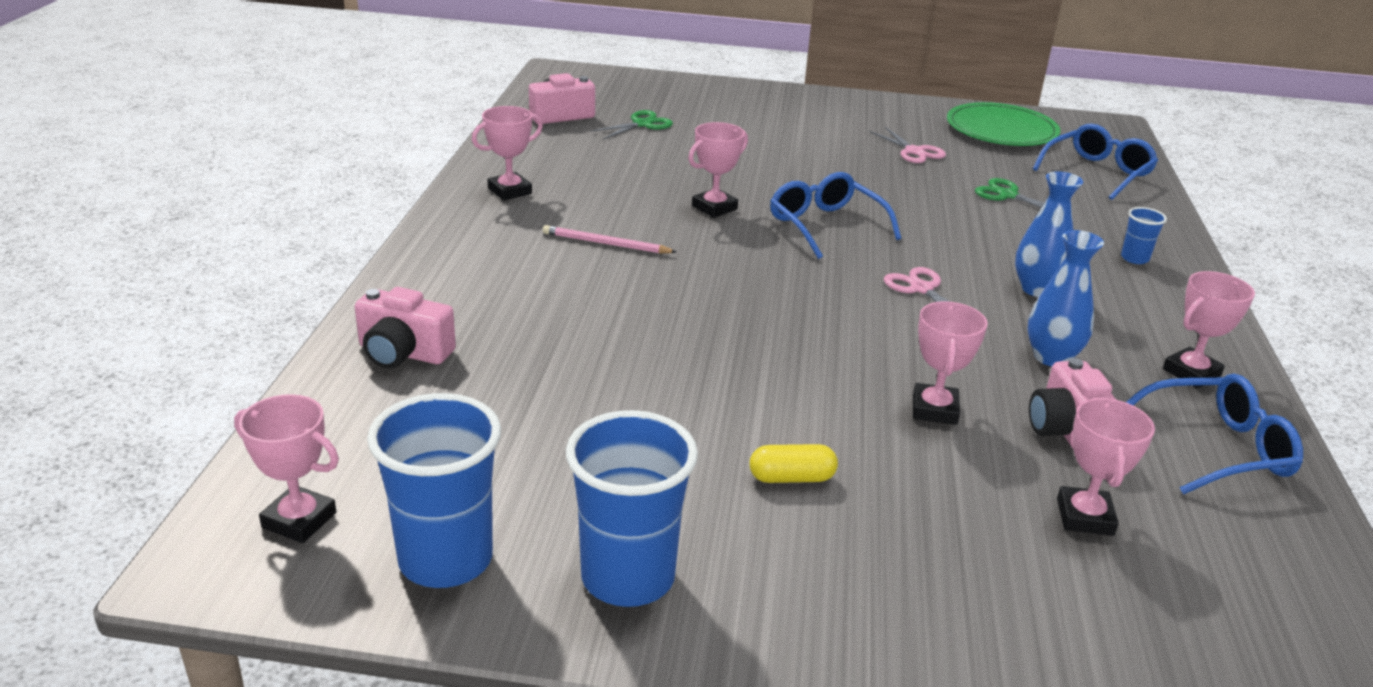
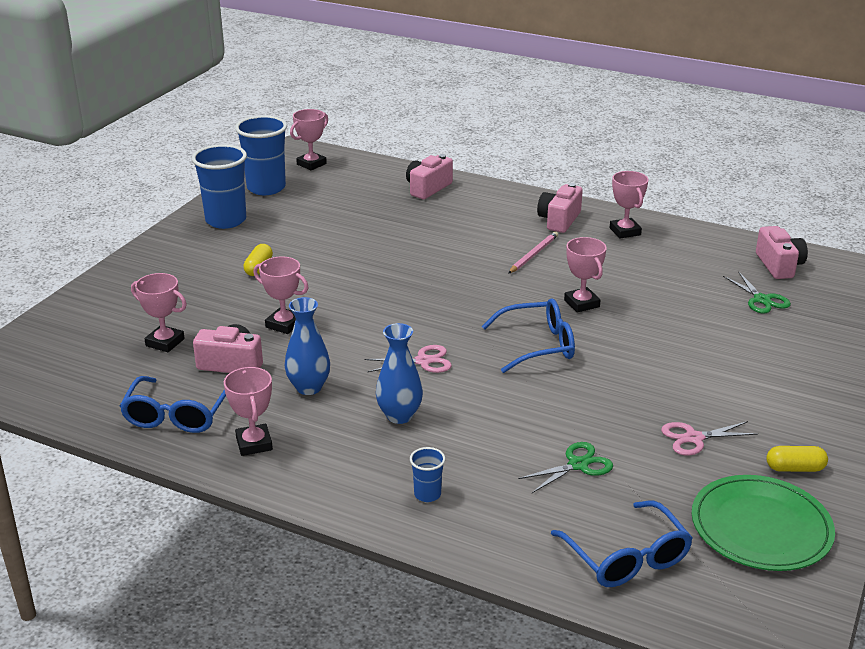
camera: 110 degrees right, 0 degrees up
(492, 233) = (559, 220): none -> pink camera
(914, 118) = (795, 468): none -> yellow capsule

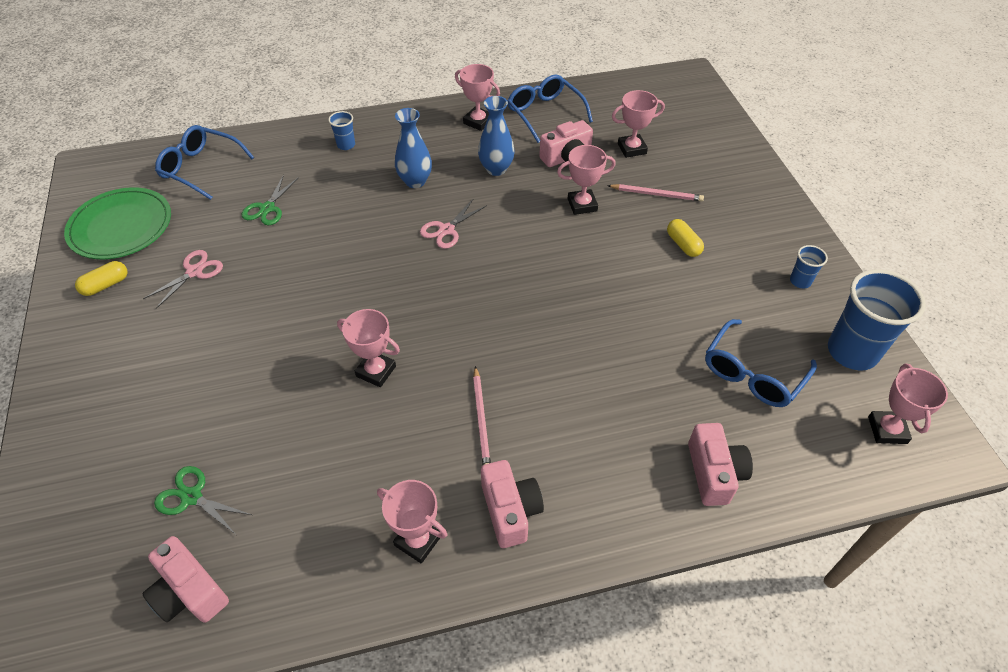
camera: 140 degrees right, 20 degrees up
(214, 303) = (656, 194): none -> pink pencil
(226, 220) = (800, 281): blue cup -> blue cup, size x0.46
(538, 345) = (374, 296): blue glasses -> blue glasses (752, 374)

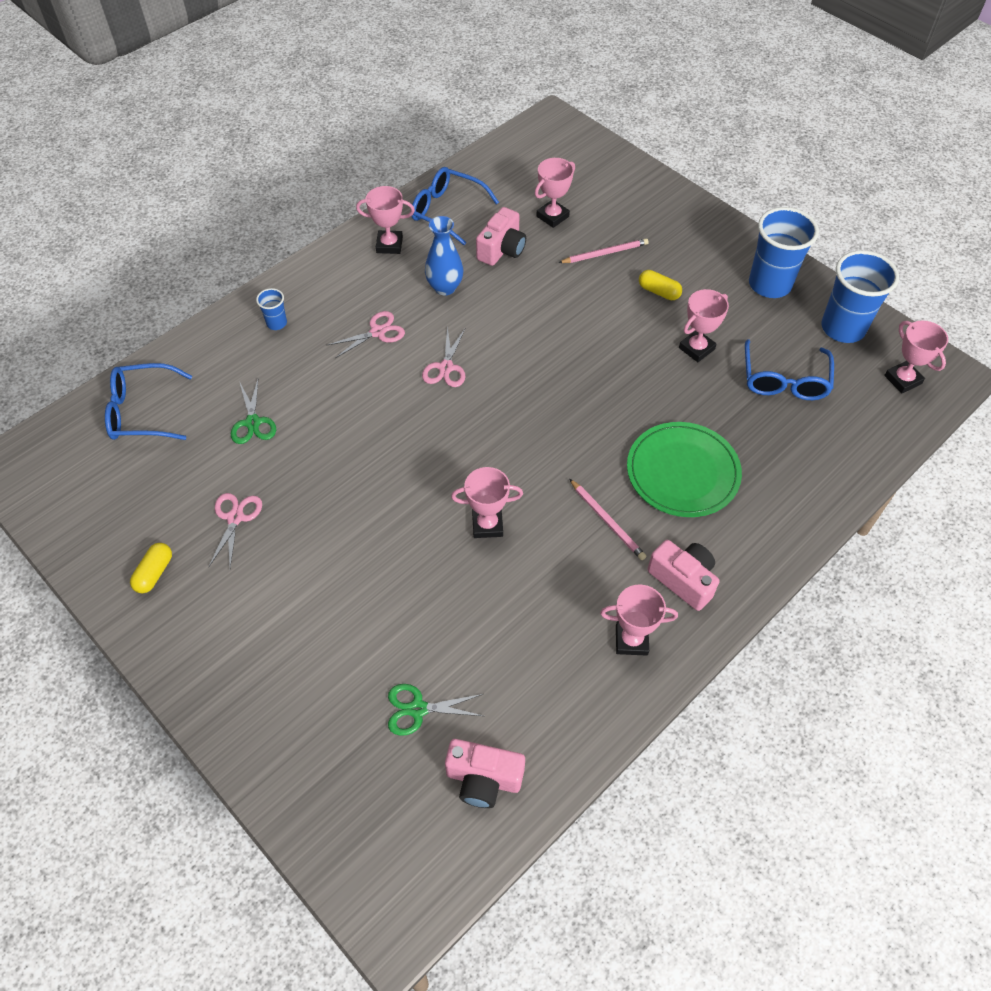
camera: 30 degrees left, 5 degrees up
(121, 226) = (112, 509): green plate -> green plate (682, 472)
(415, 181) = (377, 332): blue vase -> pink scissors
(582, 205) = (548, 290): pink trophy -> pink trophy (696, 348)
(714, 473) = (808, 473): pink camera -> none
(800, 281) = (769, 284): blue cup -> blue cup, size x2.16

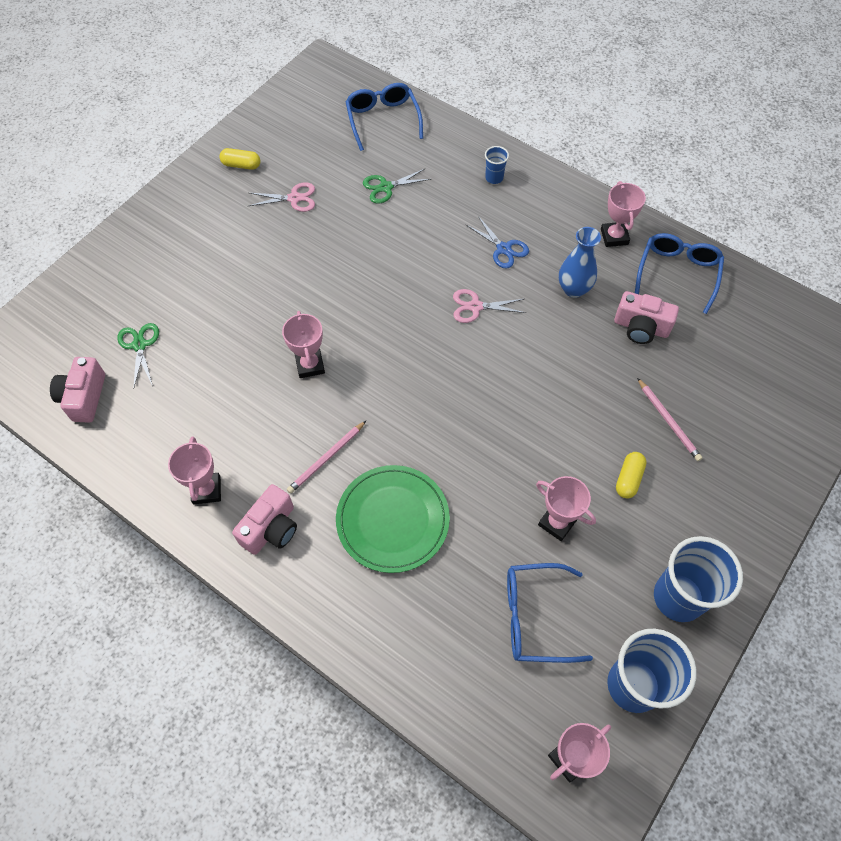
camera: 80 degrees right, 5 degrees up
(377, 332) = (503, 249): pink scissors -> blue scissors
(552, 216) = (705, 365): pink trophy -> none

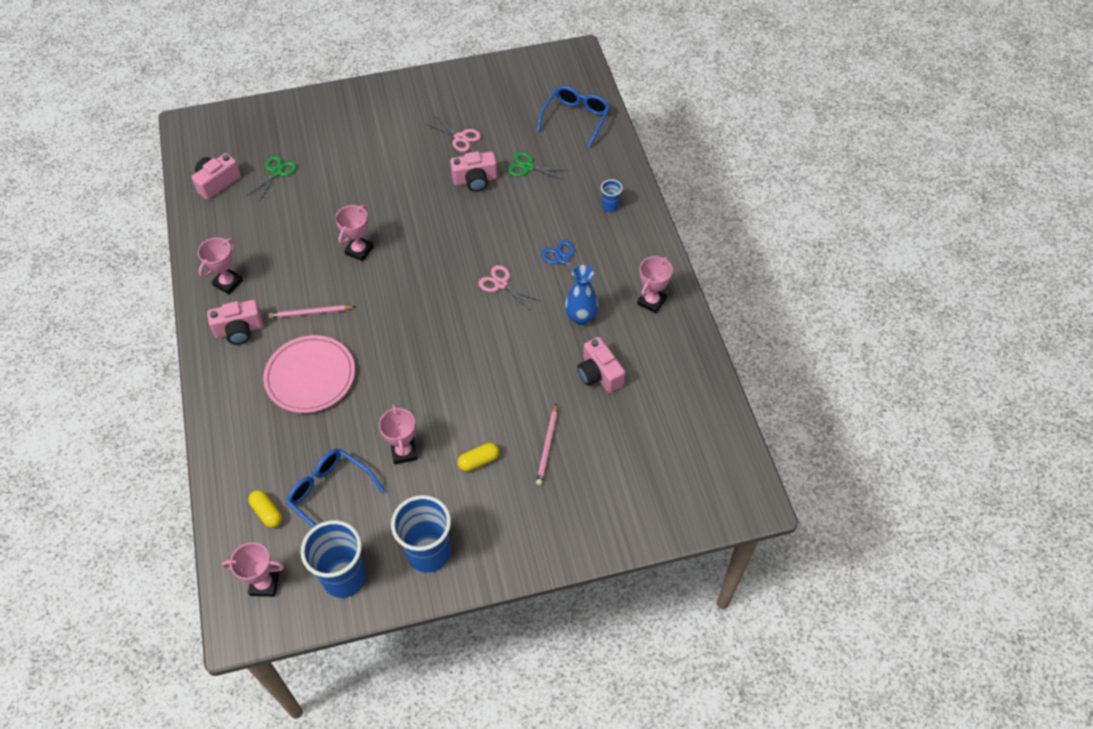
camera: 40 degrees right, 5 degrees down
(241, 165) = (449, 95): yellow capsule -> yellow capsule (267, 512)
(350, 228) = (475, 180): none -> pink camera
(393, 520) = (310, 376): green plate -> pink plate
(503, 249) = (562, 259): blue scissors -> blue scissors turned 150 degrees clockwise
(677, 273) = (669, 356): blue glasses -> none

